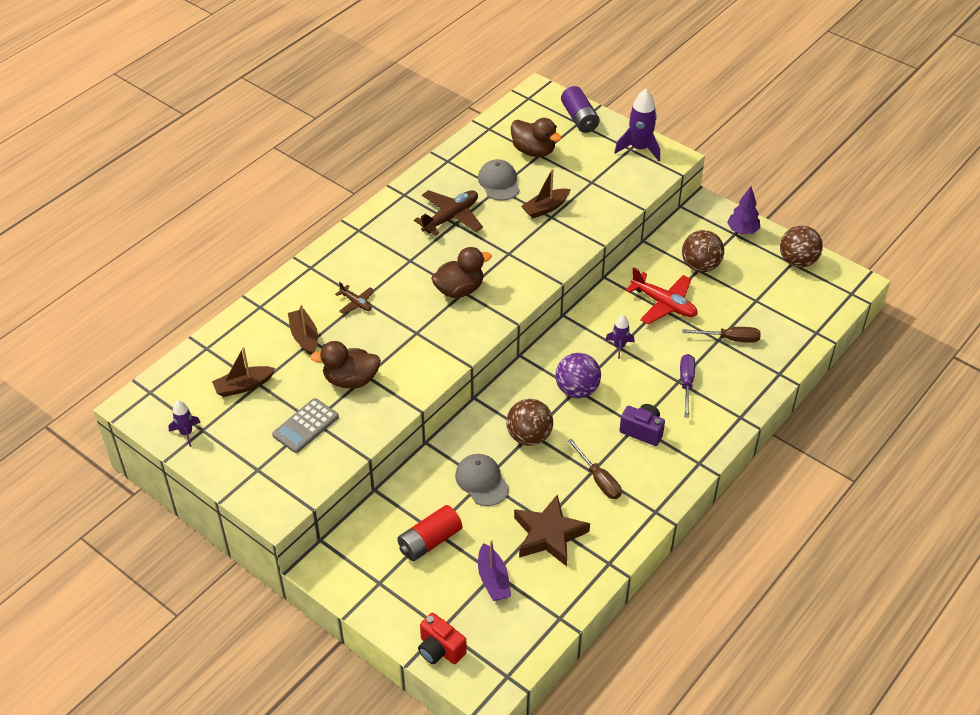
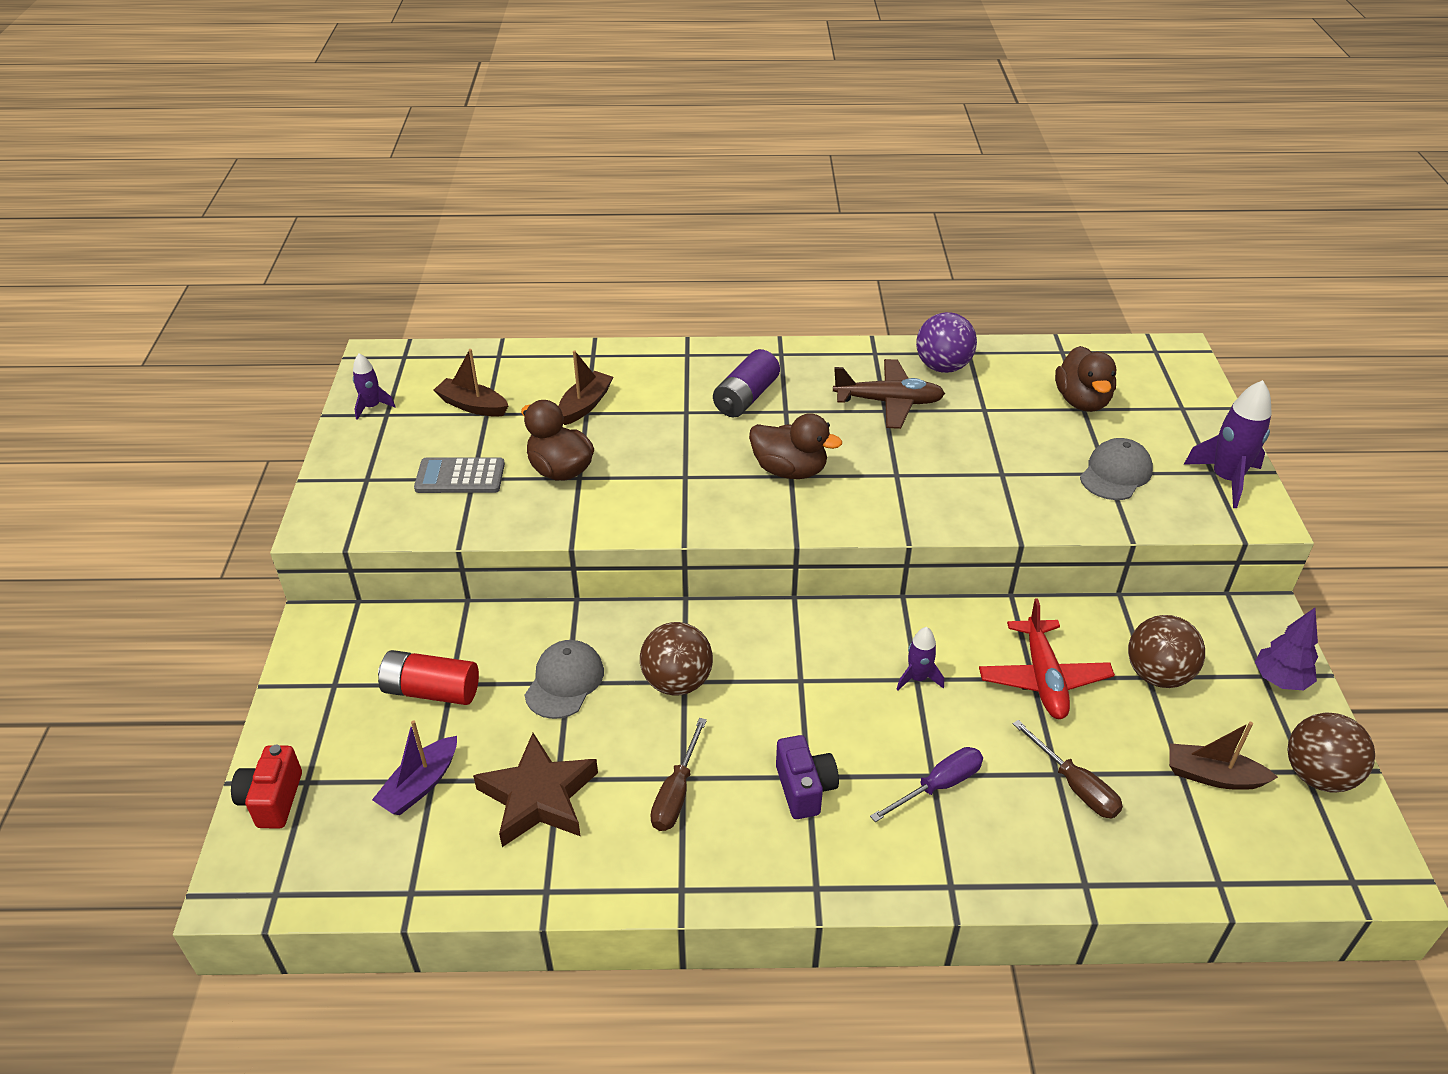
camera: 50 degrees right, 5 degrees down
(356, 303) = (675, 411): brown plane -> none
(499, 182) = (993, 405): grey cap -> grey cap (1115, 473)
(545, 208) = (1008, 461): brown boat -> brown boat (1213, 776)
(577, 390) = (799, 681): purple ball -> purple ball (942, 367)
(579, 118) = (1190, 405): purple battery -> purple battery (746, 397)

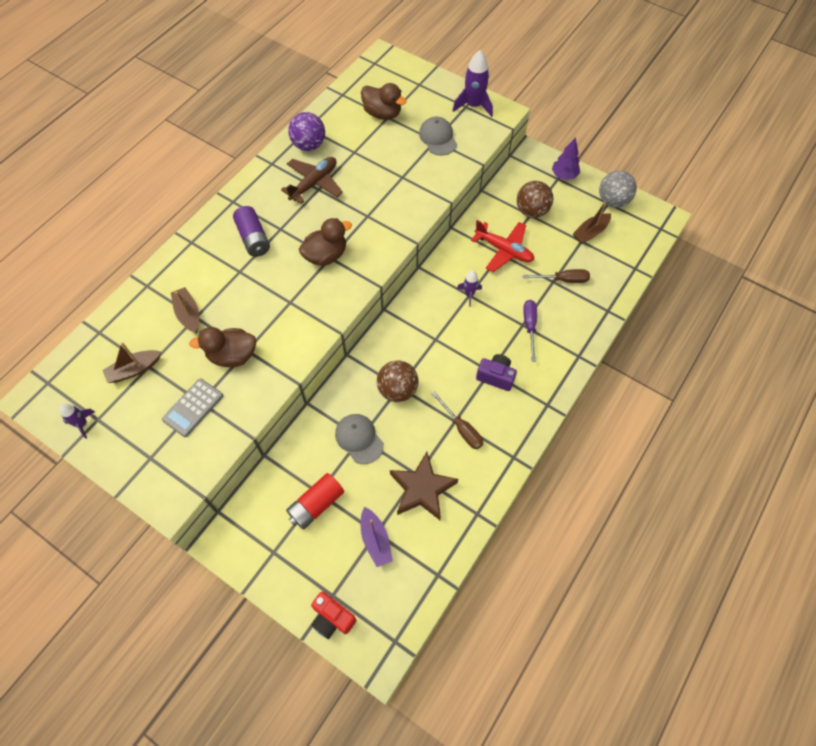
camera: 55 degrees left, 20 degrees up
(1317, 775) = (613, 201): brown ball -> grey ball

